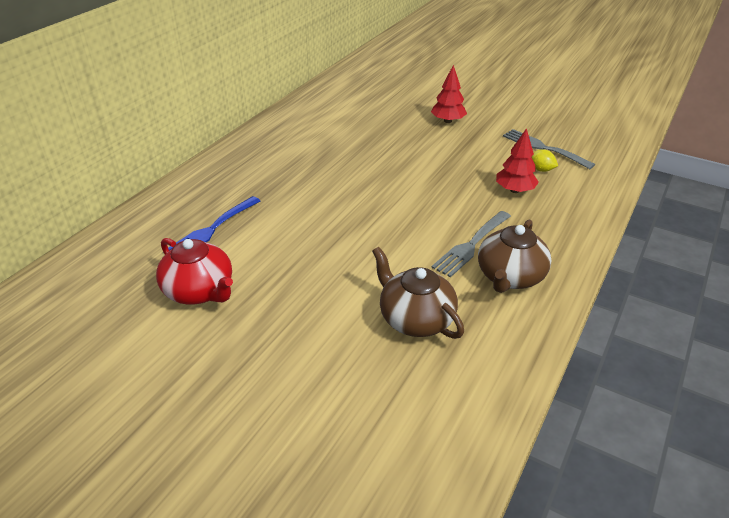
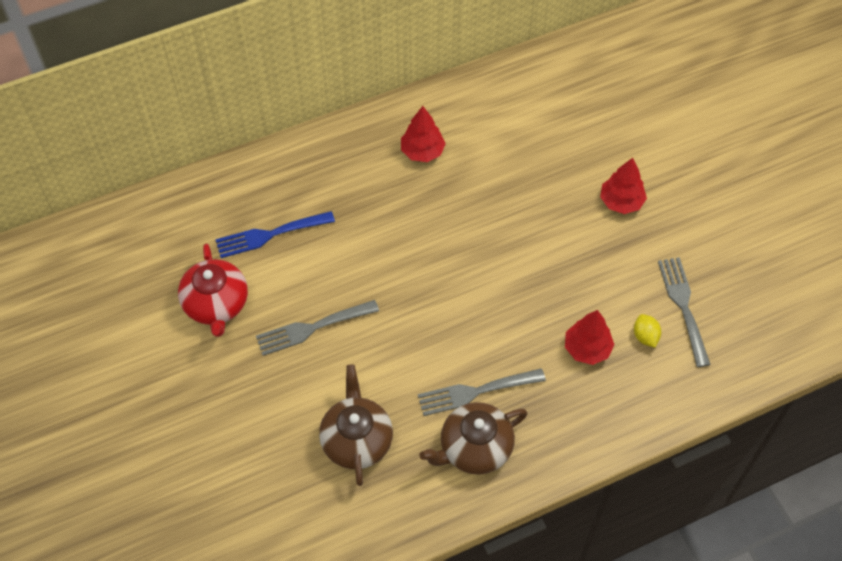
camera: 35 degrees right, 20 degrees up
(290, 146) = (422, 151): none -> red tree
(303, 268) = (312, 328): none -> grey fork

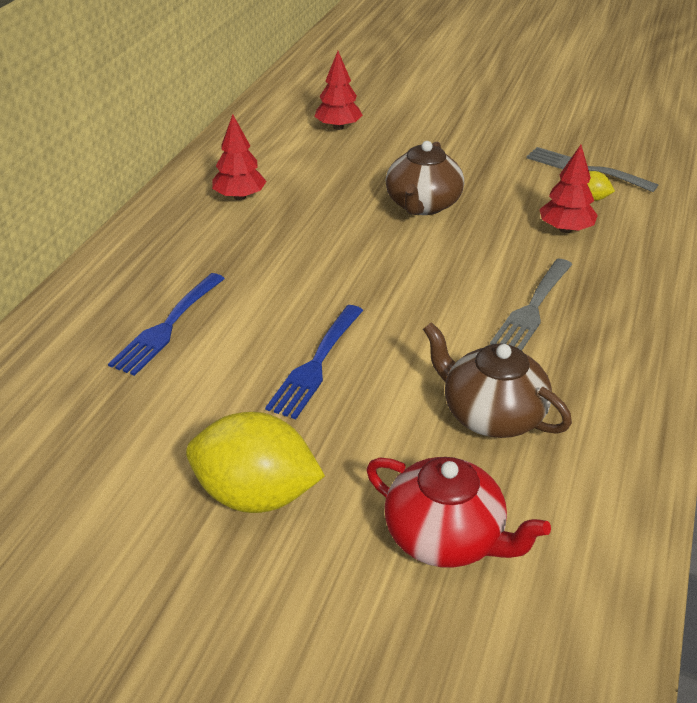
camera: 45 degrees left, 20 degrees down
(197, 385) = (256, 495): none -> yellow lemon
(216, 304) = (181, 414): red teapot -> red teapot (446, 537)
(312, 328) = (316, 364): grey fork -> blue fork
(474, 448) = (596, 345): brown teapot -> brown teapot (422, 205)
(621, 201) = (446, 143): red tree -> red tree (338, 127)

